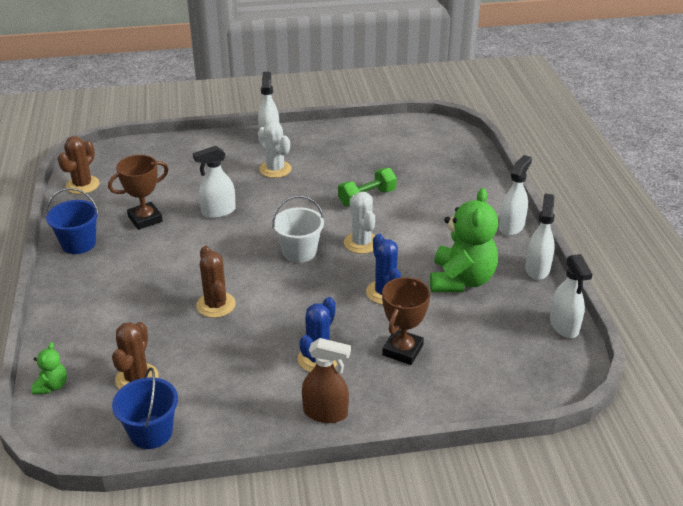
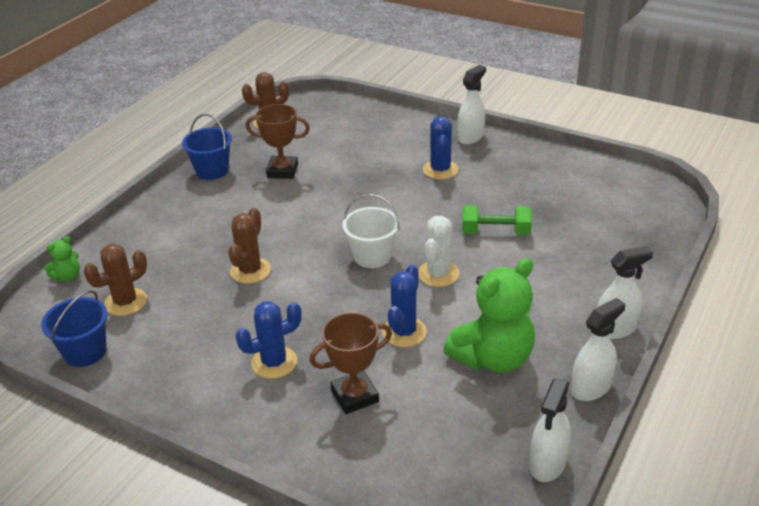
camera: 40 degrees right, 0 degrees up
(218, 211) = (346, 189): white spray bottle -> none
(275, 169) = (440, 170): white cactus -> blue cactus
(325, 413) = (223, 414): brown spray bottle -> none

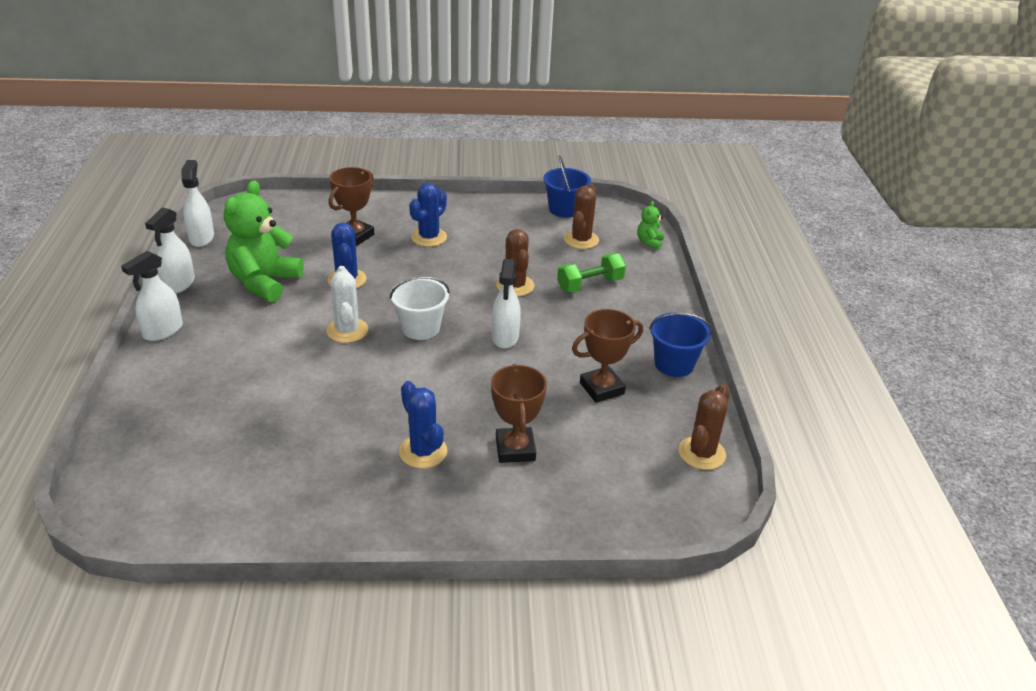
camera: 145 degrees right, 0 degrees up
(379, 155) = (515, 449): none -> brown trophy
(470, 137) = (418, 525): white spray bottle -> white spray bottle (505, 337)
(495, 232) = (312, 389): green dumbbell -> green dumbbell (590, 284)

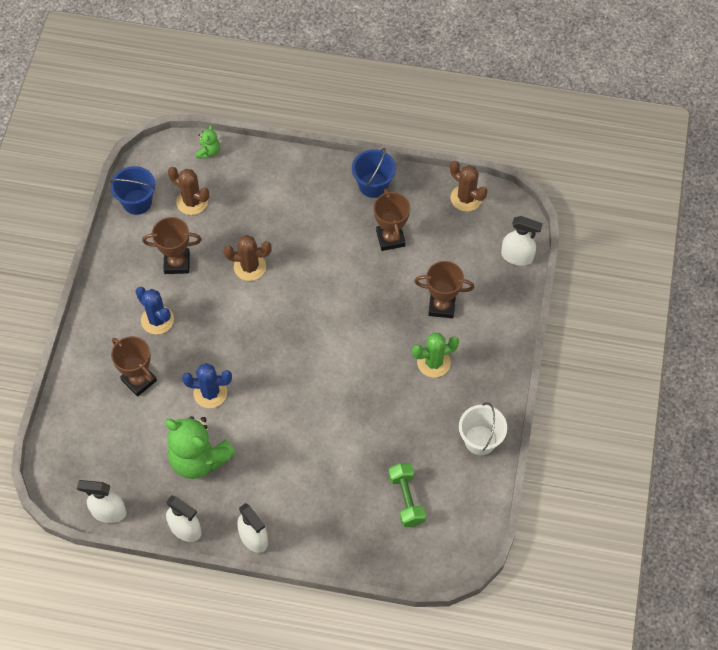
camera: 75 degrees left, 25 degrees up
(347, 330) = (284, 398): white cactus -> none
(420, 328) = (292, 345): white bucket -> white bucket (480, 440)
(423, 452) = (433, 362): blue cactus -> green cactus
(501, 240) = (177, 263): none -> brown trophy
(505, 337) = (317, 288): white spray bottle -> white spray bottle (517, 256)
(590, 284) = (261, 212): green dumbbell -> green dumbbell (406, 499)
(649, 242) = (208, 151): green teddy bear -> green teddy bear turned 105 degrees counterclockwise

